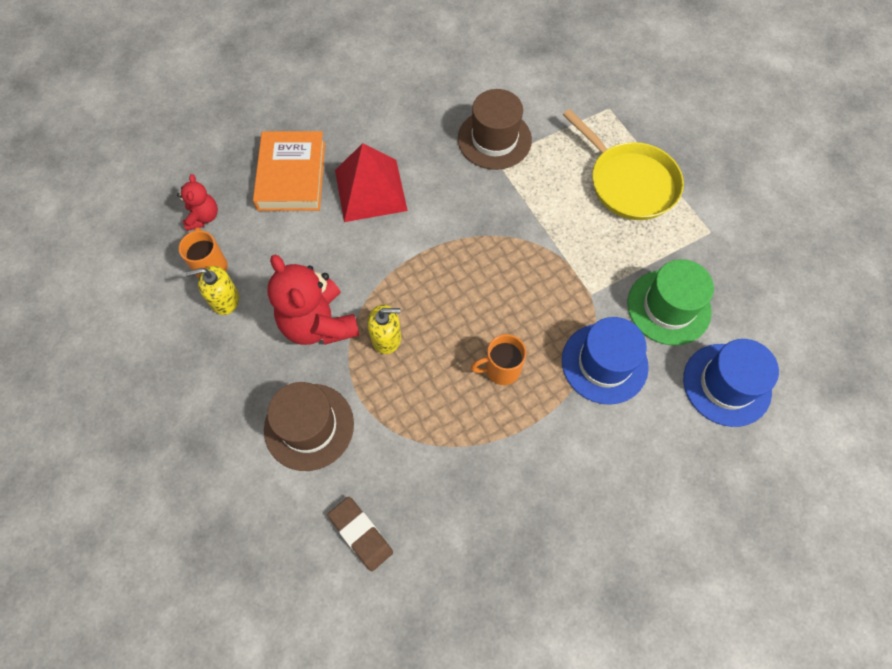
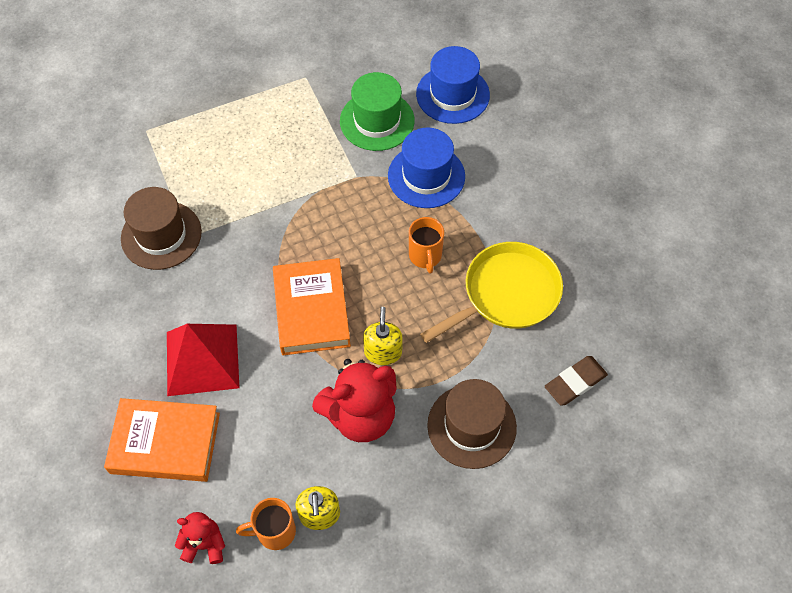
camera: 85 degrees left, 5 degrees down
(427, 270) = (312, 310): none -> orange book
(629, 182) = (240, 128): yellow pan -> yellow pan (506, 294)

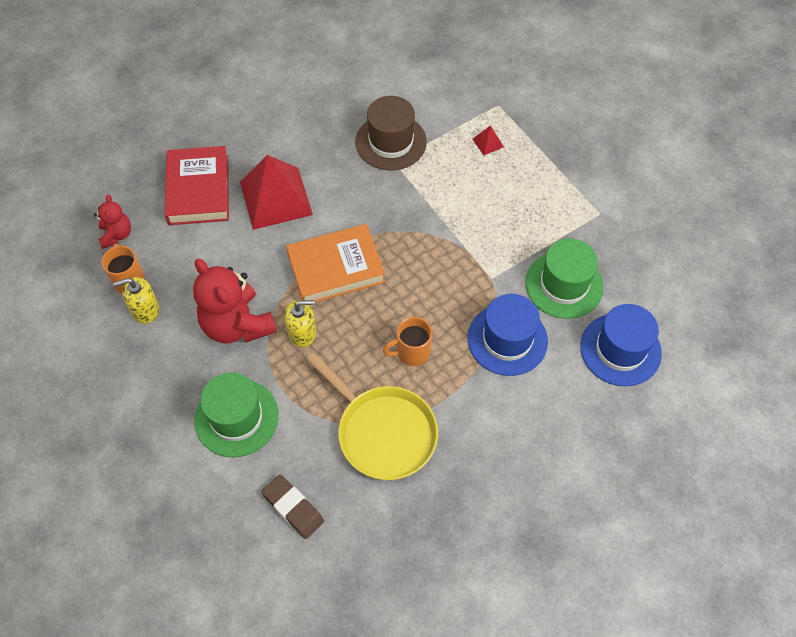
camera: 80 degrees right, 0 degrees up
(165, 443) = (199, 190): orange book -> red book
(192, 148) = (488, 143): none -> red pyramid
(471, 426) = (236, 418): brown hat -> green hat

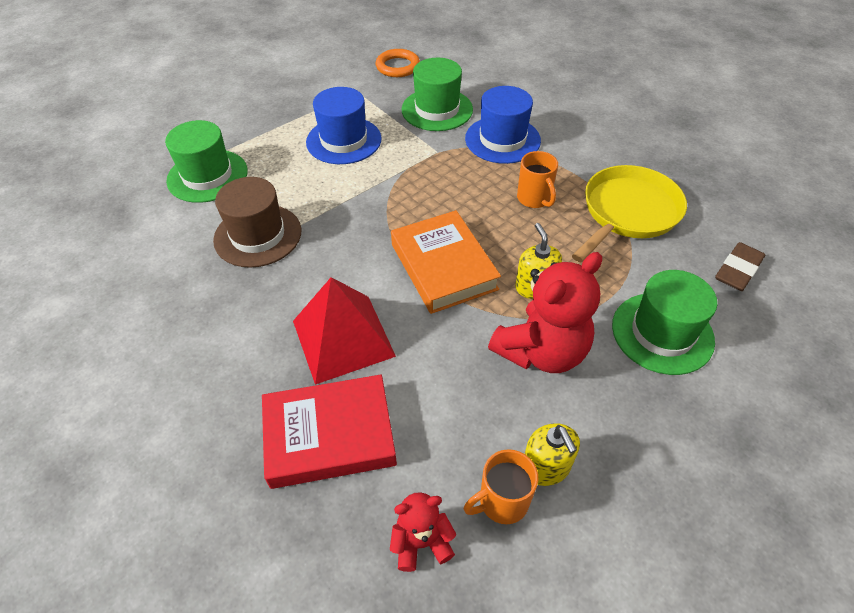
camera: 95 degrees left, 10 degrees down
(470, 103) = (207, 176): none -> green hat
(488, 143) = (266, 160): red pyramid -> none
(620, 349) = (495, 81): blue hat -> blue hat (344, 140)
(650, 253) = (397, 66): none -> orange ring

